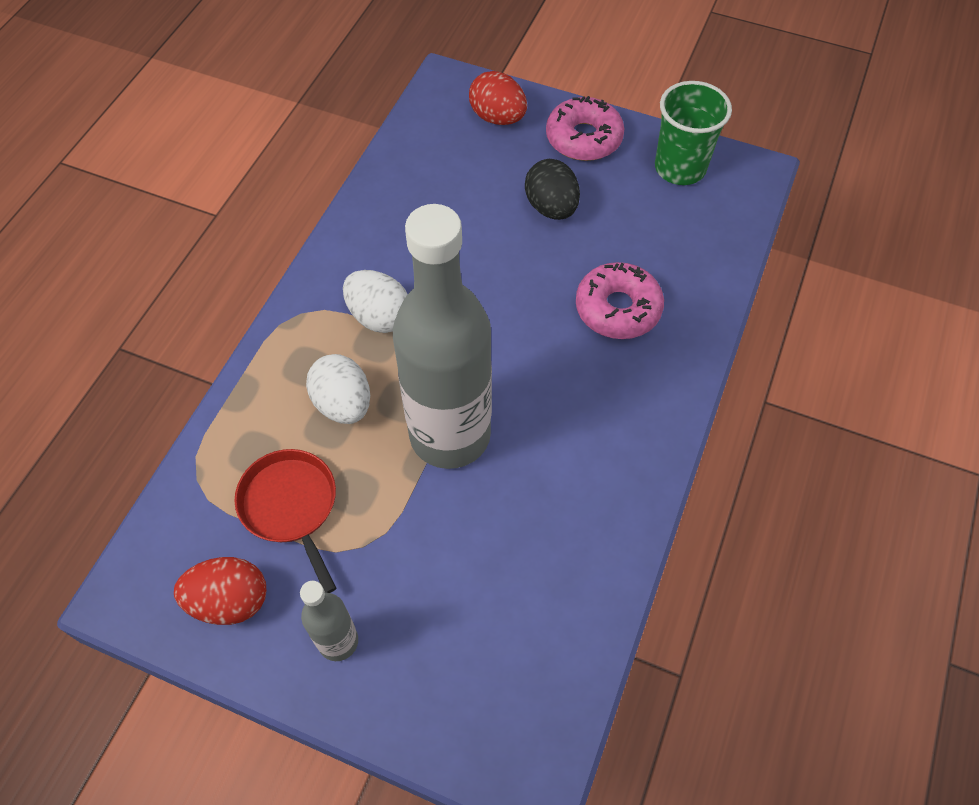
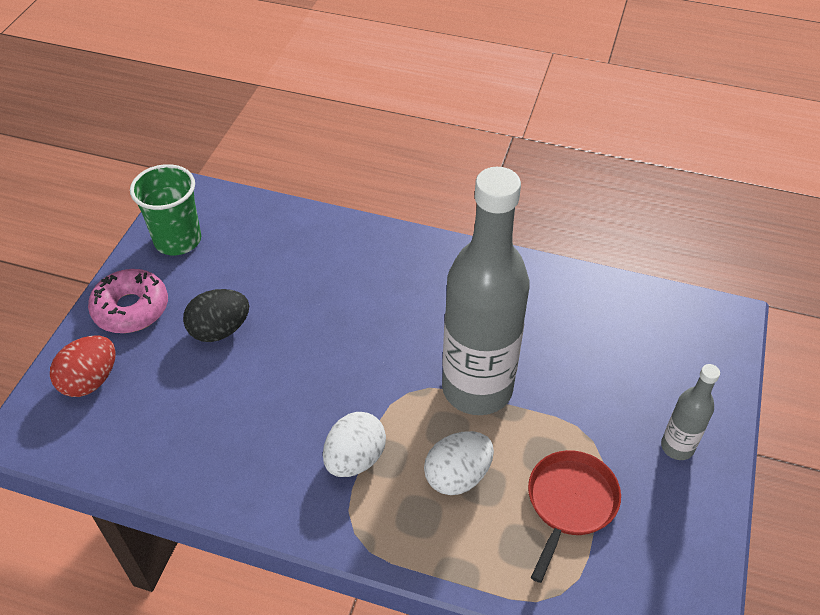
camera: 95 degrees left, 10 degrees down
(230, 601) = (669, 536): red egg -> none
(291, 506) = (570, 503): red pan -> red pan turned 150 degrees clockwise
(618, 308) = (336, 280): pink donut -> none

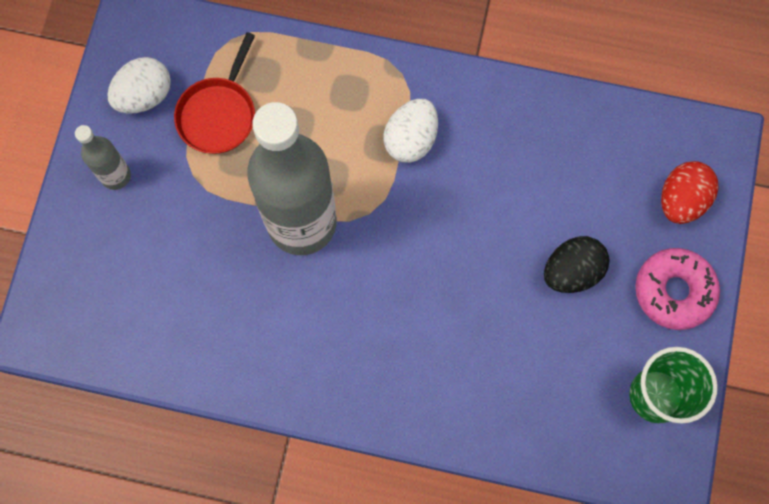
camera: 175 degrees right, 25 degrees up
(457, 476) = (317, 131): white egg -> white egg (144, 96)

